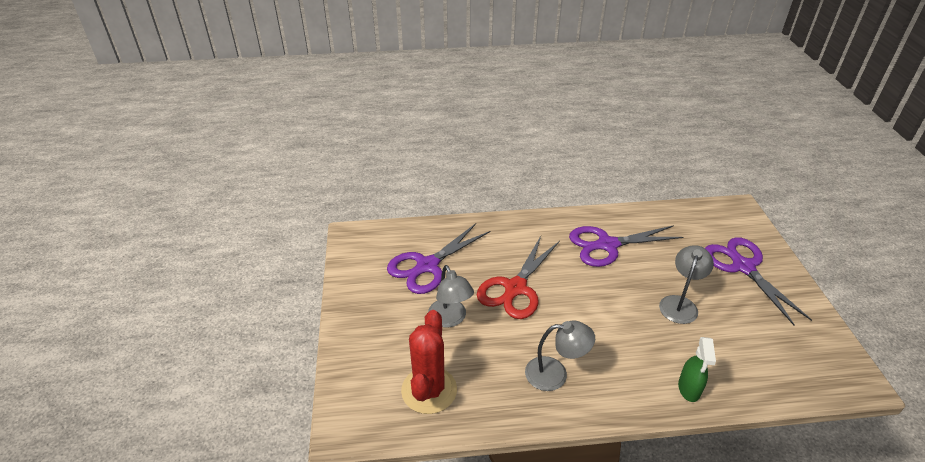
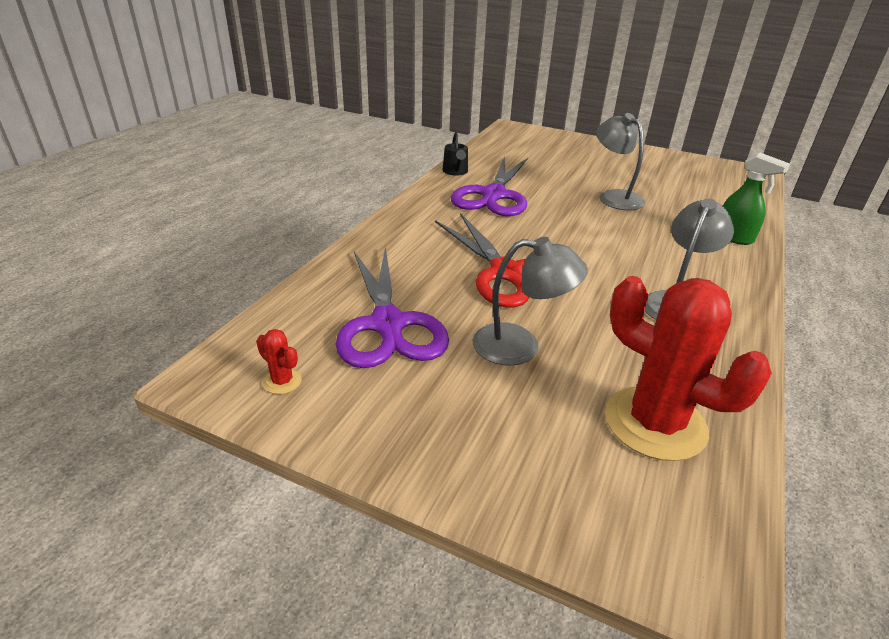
camera: 60 degrees left, 5 degrees down
(364, 255) = (282, 381): none -> red cactus
(621, 214) = (455, 171): none -> black watering can
(743, 267) = (589, 155): purple scissors -> none

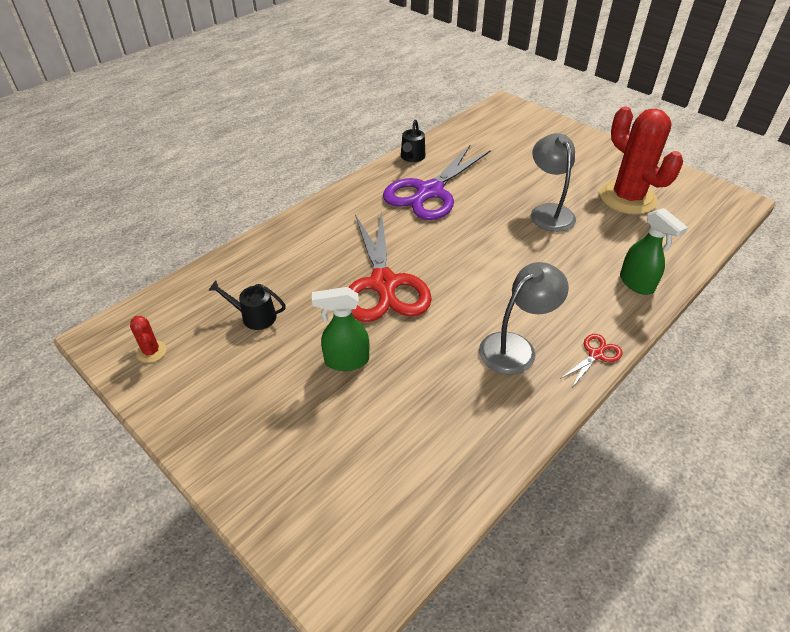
camera: 20 degrees right, 10 degrees up
(388, 324) = (254, 317): purple scissors -> black watering can
(520, 346) = (346, 361): grey lamp -> green spray bottle
(655, 423) = (406, 459): red cactus -> red cactus (627, 198)
(749, 296) = (596, 355): none -> red scissors

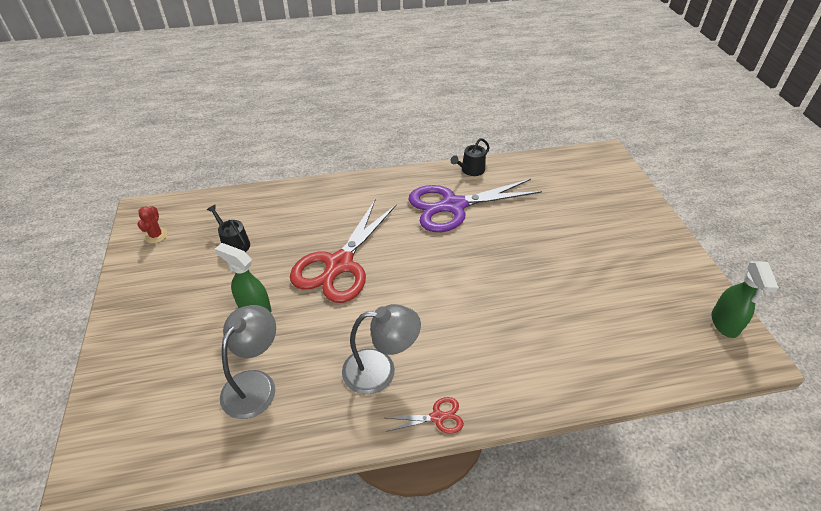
camera: 35 degrees right, 0 degrees up
(548, 212) = (537, 270): grey lamp -> grey lamp (255, 384)
(627, 198) = (629, 294): red cactus -> none
(637, 284) = (546, 378): green spray bottle -> green spray bottle (724, 324)

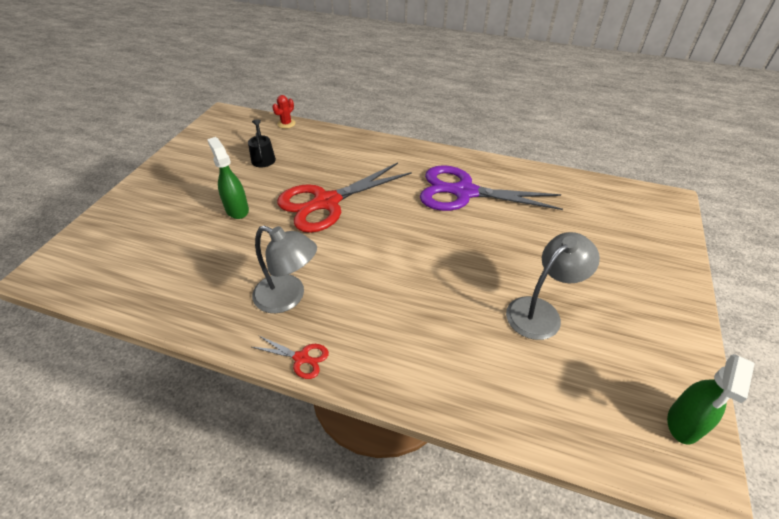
camera: 30 degrees right, 0 degrees up
(156, 235) = (217, 134): red cactus -> red cactus (286, 124)
(255, 384) = (191, 263): grey lamp -> grey lamp (541, 312)
(471, 170) = (506, 168): black watering can -> none

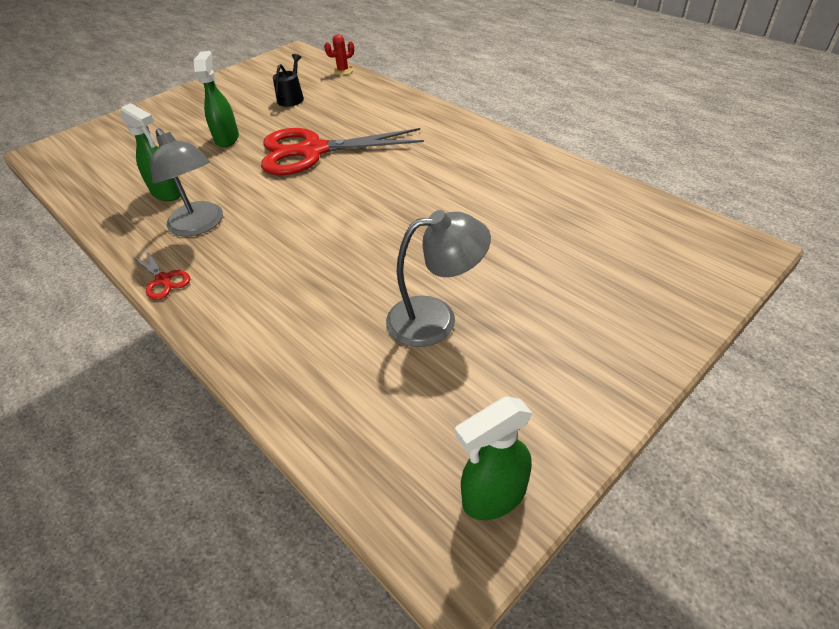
camera: 30 degrees right, 0 degrees up
(227, 276) = (167, 193): none -> green spray bottle
(464, 192) = (468, 175): purple scissors -> none

